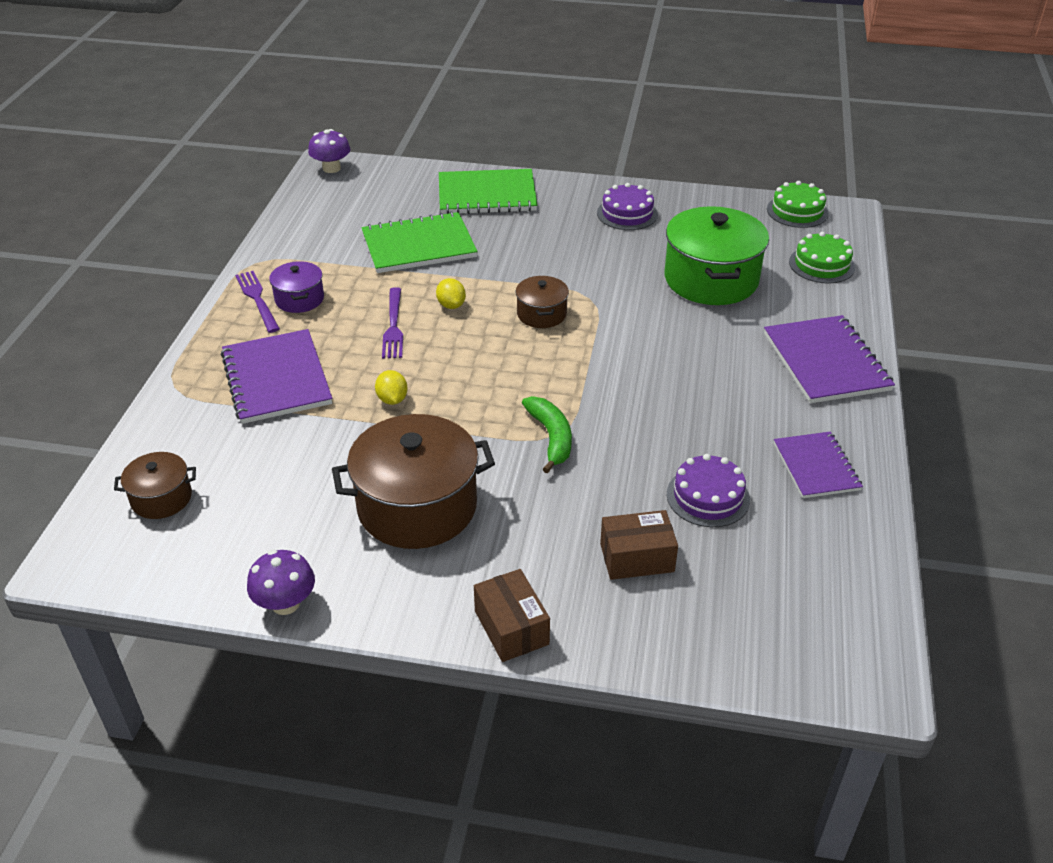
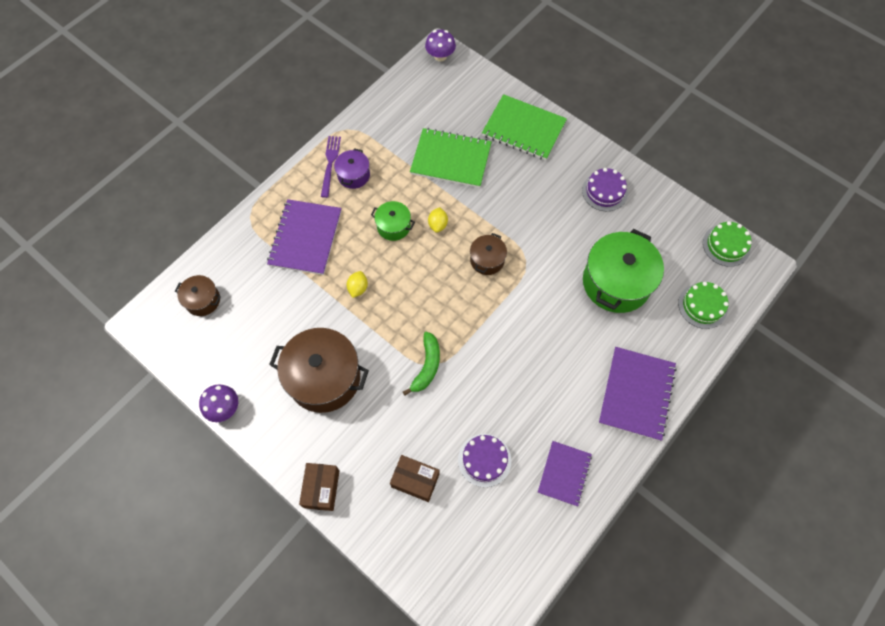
camera: 30 degrees right, 25 degrees up
(393, 326) = (393, 226): purple fork -> green pot

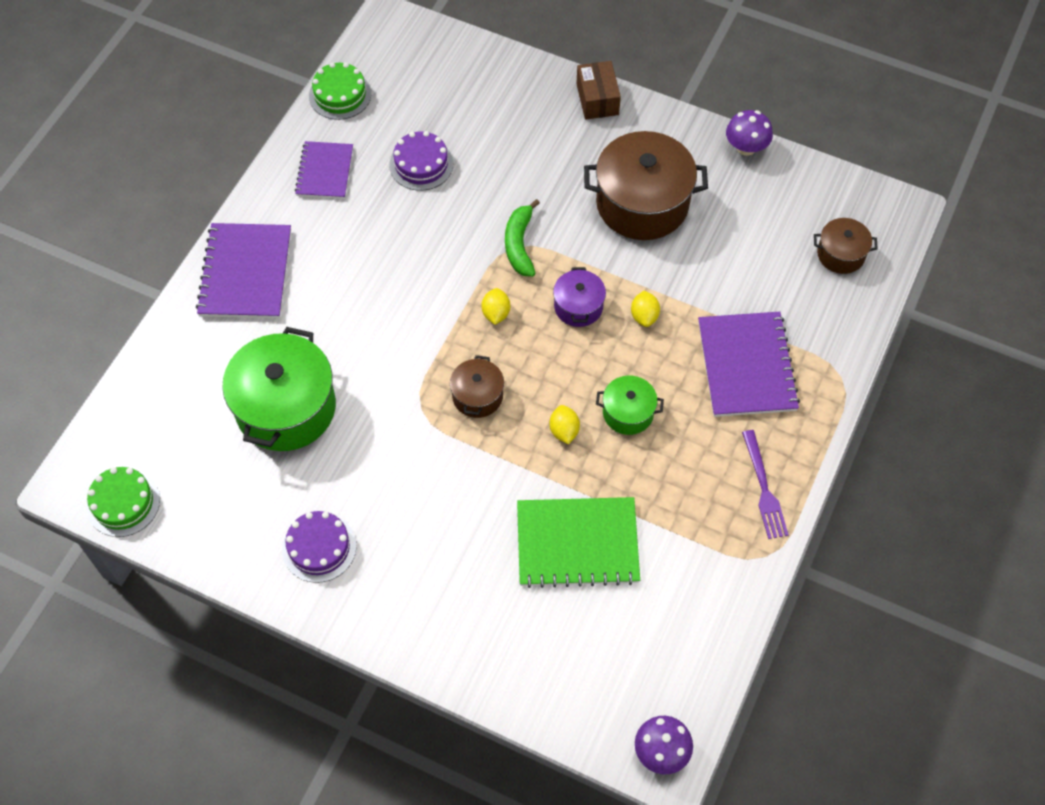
camera: 165 degrees right, 5 degrees down
(353, 175) = (719, 478): purple pot -> purple pot (578, 306)
(415, 480) = (495, 128): brown box -> none
(459, 315) = (496, 313): none -> yellow lemon
(523, 129) = (472, 631): green notebook -> none
(702, 306) = (159, 403): green cake -> green cake (340, 95)

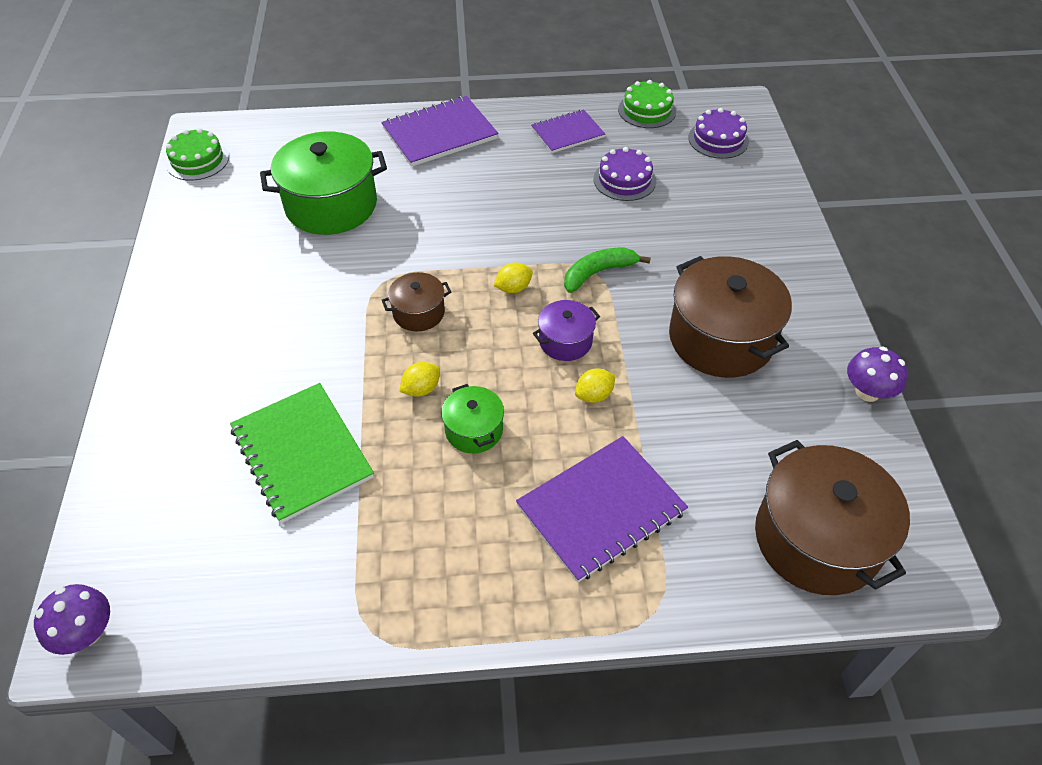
camera: 60 degrees right, 10 degrees down
(319, 547) = (210, 278): purple cake -> purple cake (718, 139)
(597, 99) = (804, 257): brown box -> none
(764, 488) = (457, 593): purple fork -> none
(841, 254) = (817, 539): brown pot -> brown pot, size x1.97

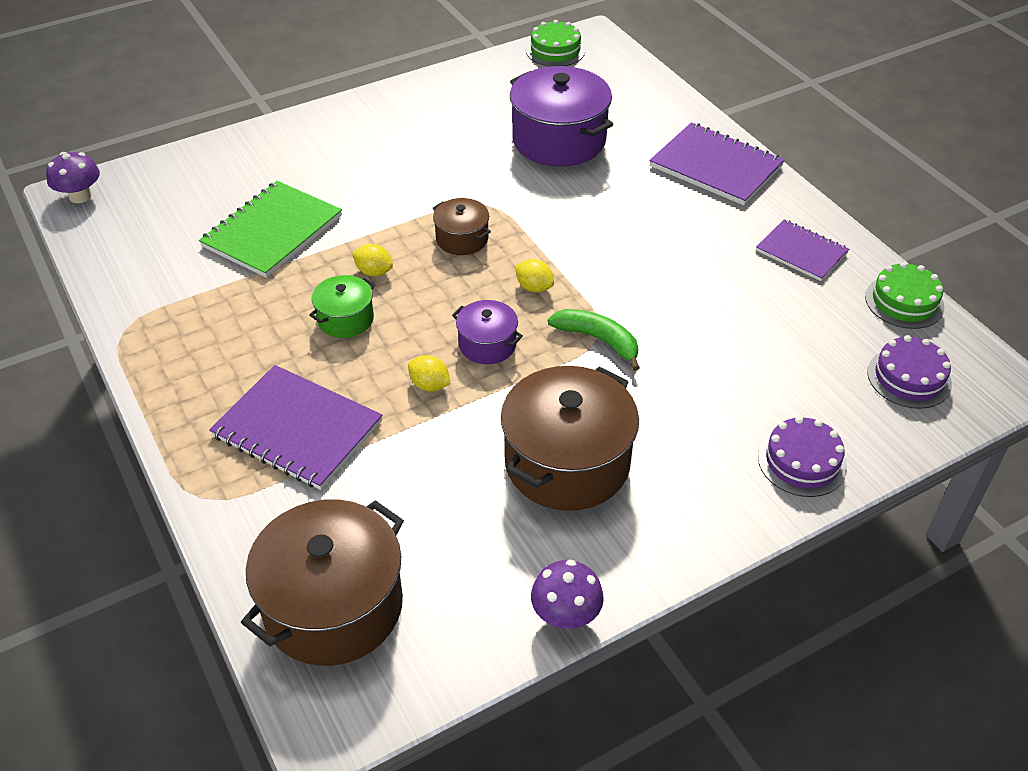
camera: 65 degrees right, 5 degrees down
(331, 205) = (559, 140): green pot -> purple pot
(624, 180) = (761, 318): purple cake -> purple cake (802, 461)

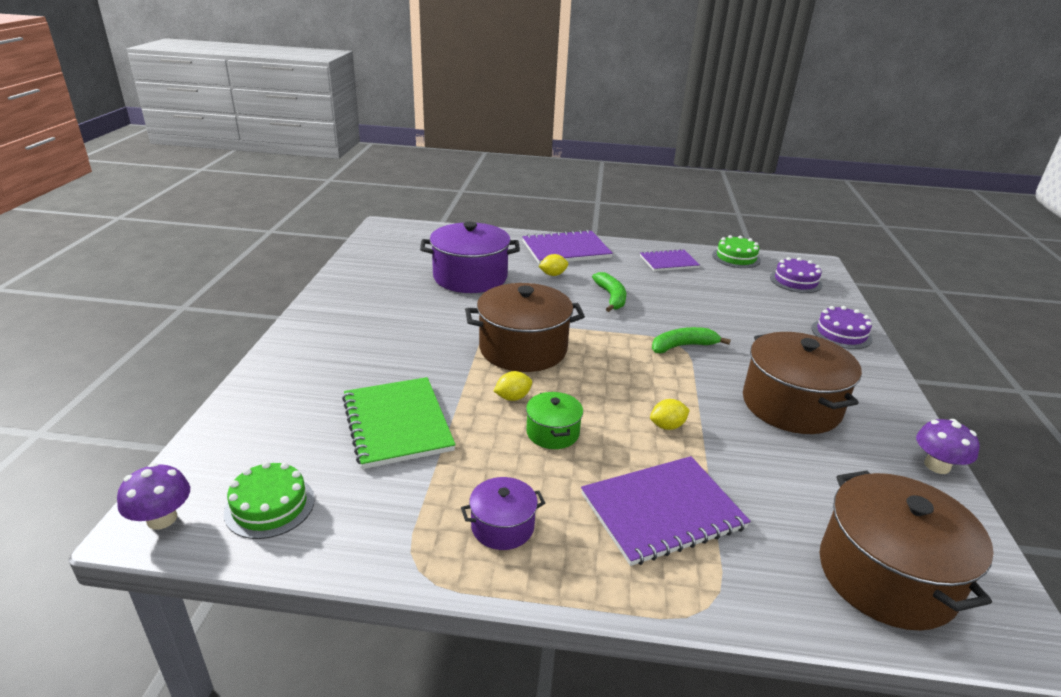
camera: 55 degrees left, 15 degrees down
(462, 239) = (523, 349): brown pot -> brown pot, size x1.97
(487, 344) = (647, 385): purple pot -> purple pot (502, 526)
(534, 287) = (607, 345): yellow lemon -> yellow lemon (553, 274)
(555, 50) = (377, 241): green cake -> green cake (270, 506)
(643, 247) = (611, 297): none -> green banana

